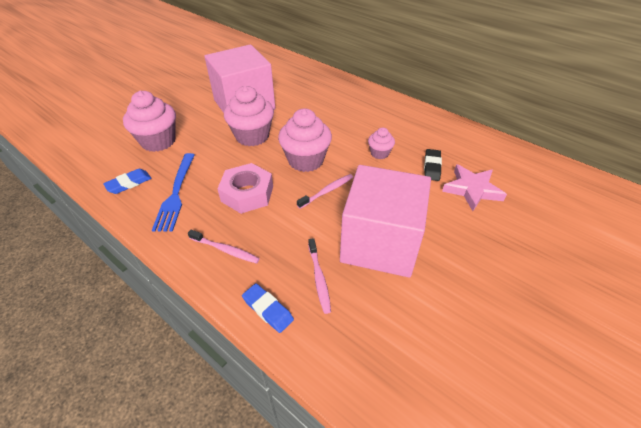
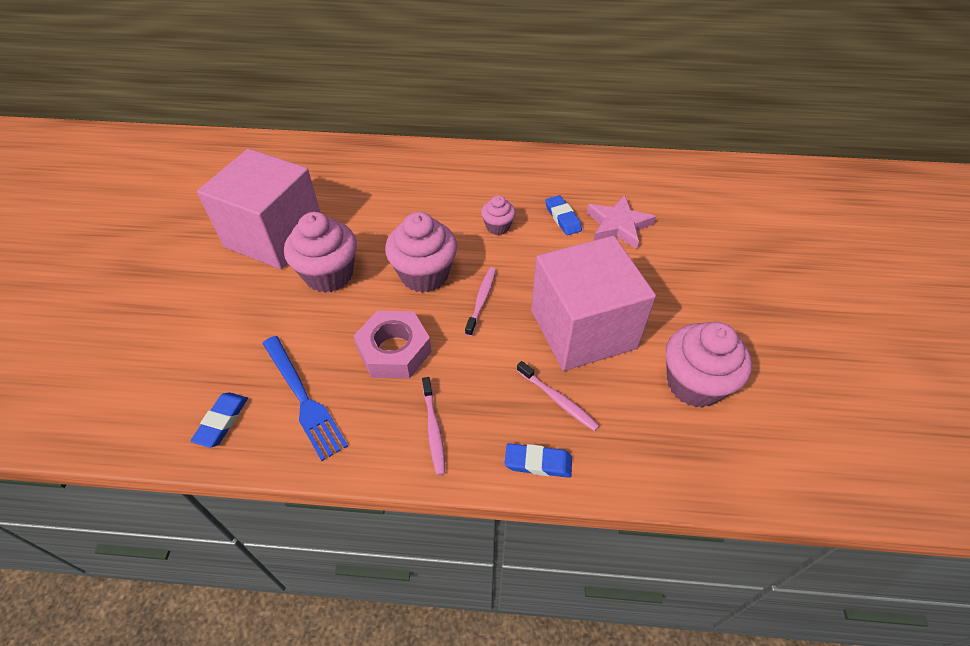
camera: 35 degrees left, 5 degrees up
(158, 141) = (202, 343): pink cupcake -> pink cupcake (694, 384)
(225, 250) = (433, 429): pink toothbrush -> pink toothbrush turned 90 degrees clockwise
(432, 167) = (562, 218): black eraser -> blue eraser

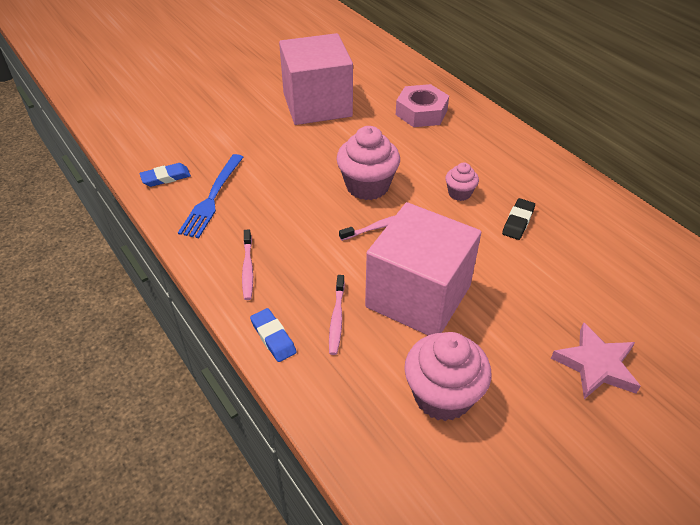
camera: 50 degrees right, 5 degrees down
(329, 275) = (315, 146): pink cupcake -> none
(394, 350) = (289, 212): pink nut -> pink nut (421, 112)
(433, 429) = (248, 269): pink toothbrush -> pink toothbrush turned 45 degrees counterclockwise
(562, 218) = (518, 221): blue eraser -> black eraser
(618, 225) = (556, 258): pink star -> pink star (596, 365)

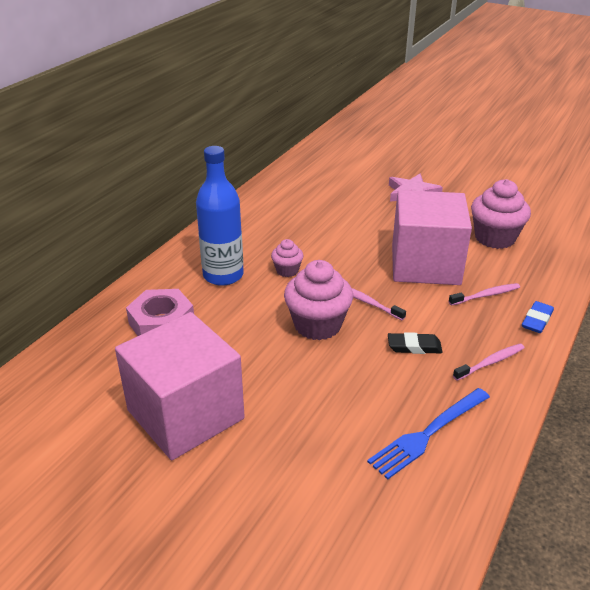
camera: 115 degrees left, 10 degrees down
(166, 177) = (431, 499): blue eraser -> none
(212, 198) = (428, 434): blue fork -> blue fork turned 150 degrees clockwise
(471, 154) = (223, 275): none -> blue bottle
(518, 221) = (302, 237): black eraser -> black eraser (414, 347)

